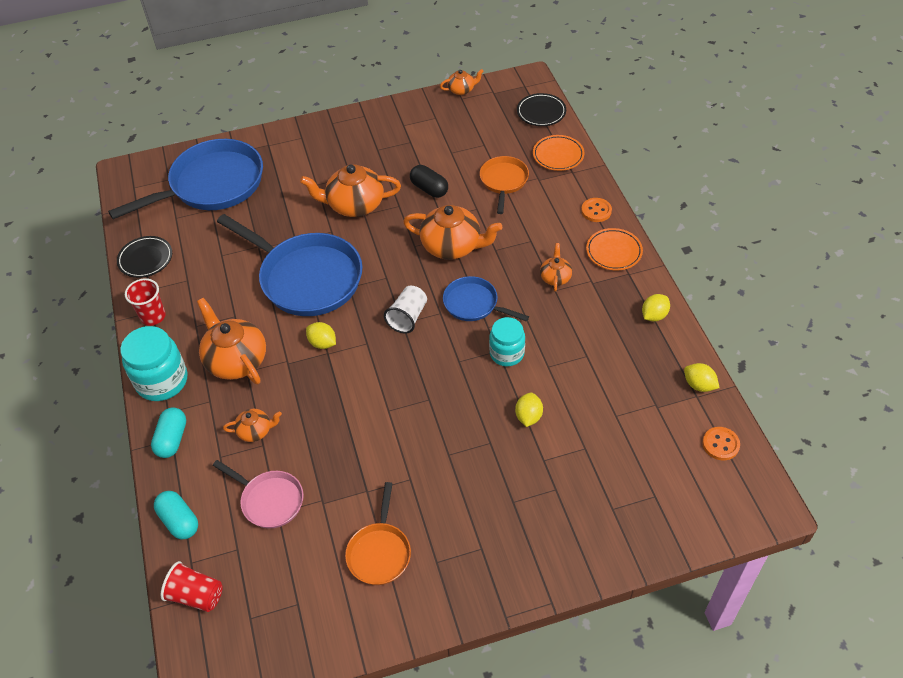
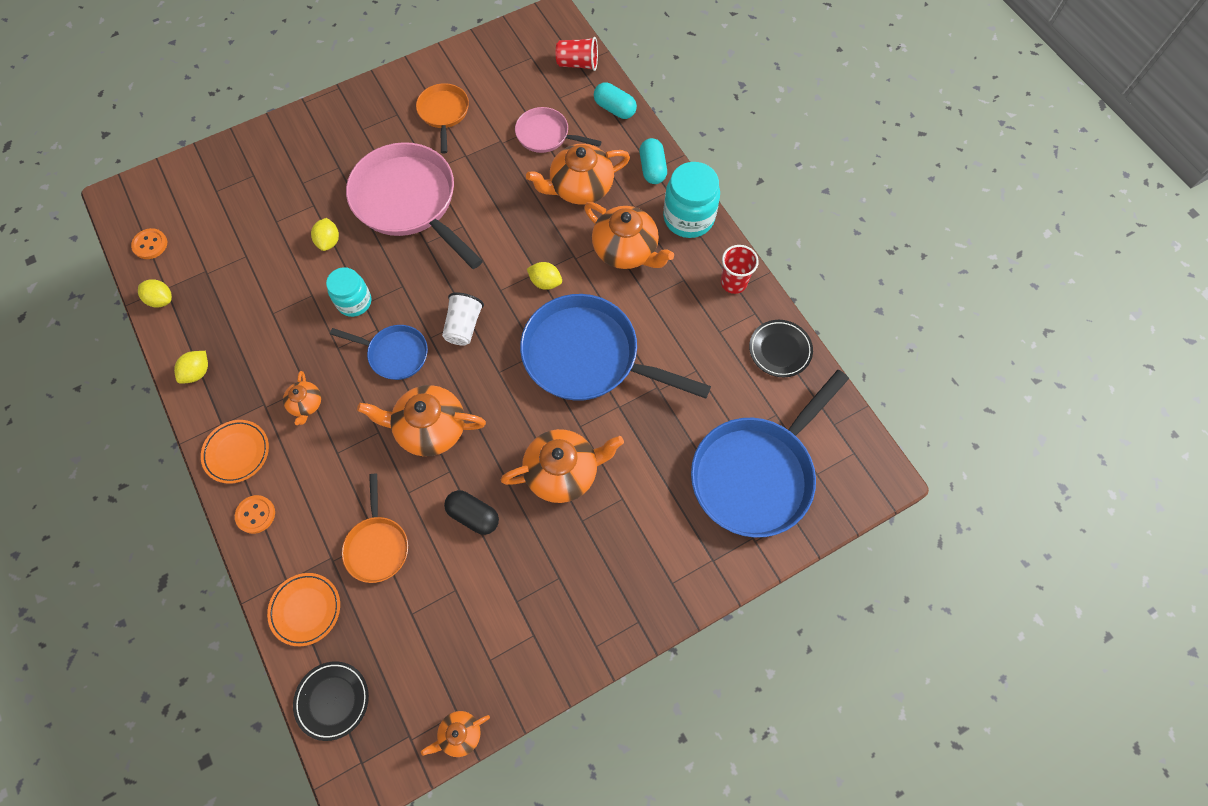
camera: 165 degrees right, 15 degrees up
(255, 431) = (580, 188): orange teapot -> orange teapot, size x1.93
(439, 446) = (409, 202): none -> pink pan

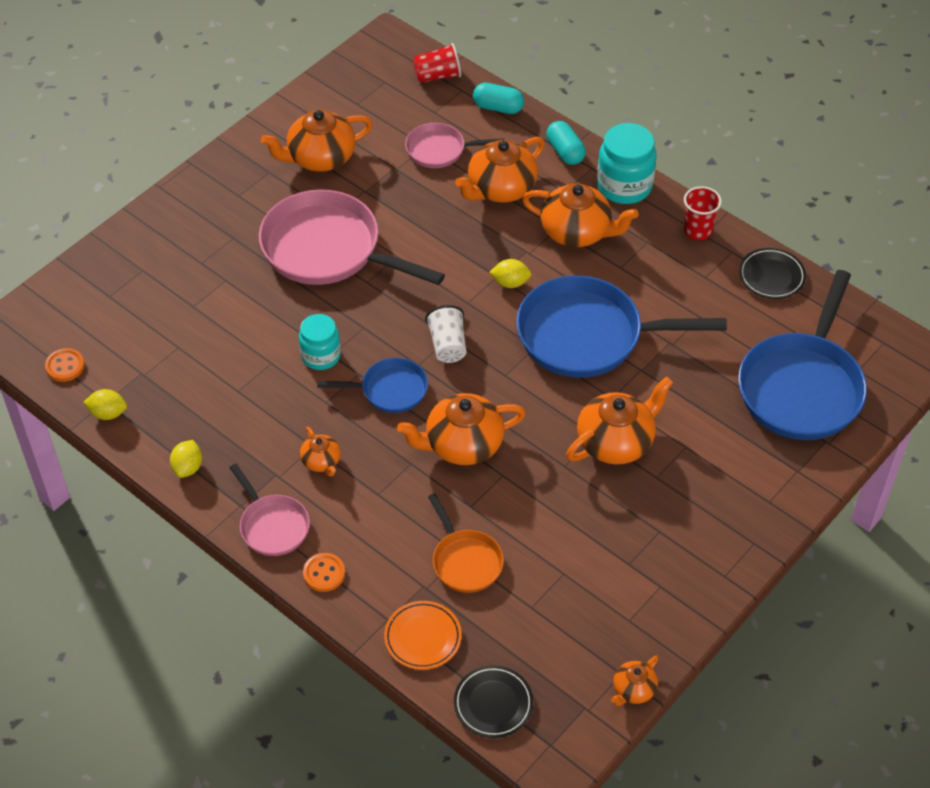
camera: 20 degrees left, 15 degrees down
(237, 452) = (272, 526): orange plate -> pink pan
(329, 241) = (262, 309): yellow lemon -> none
(444, 113) = (320, 158): orange pan -> orange teapot
(473, 516) = (547, 505): black capsule -> none

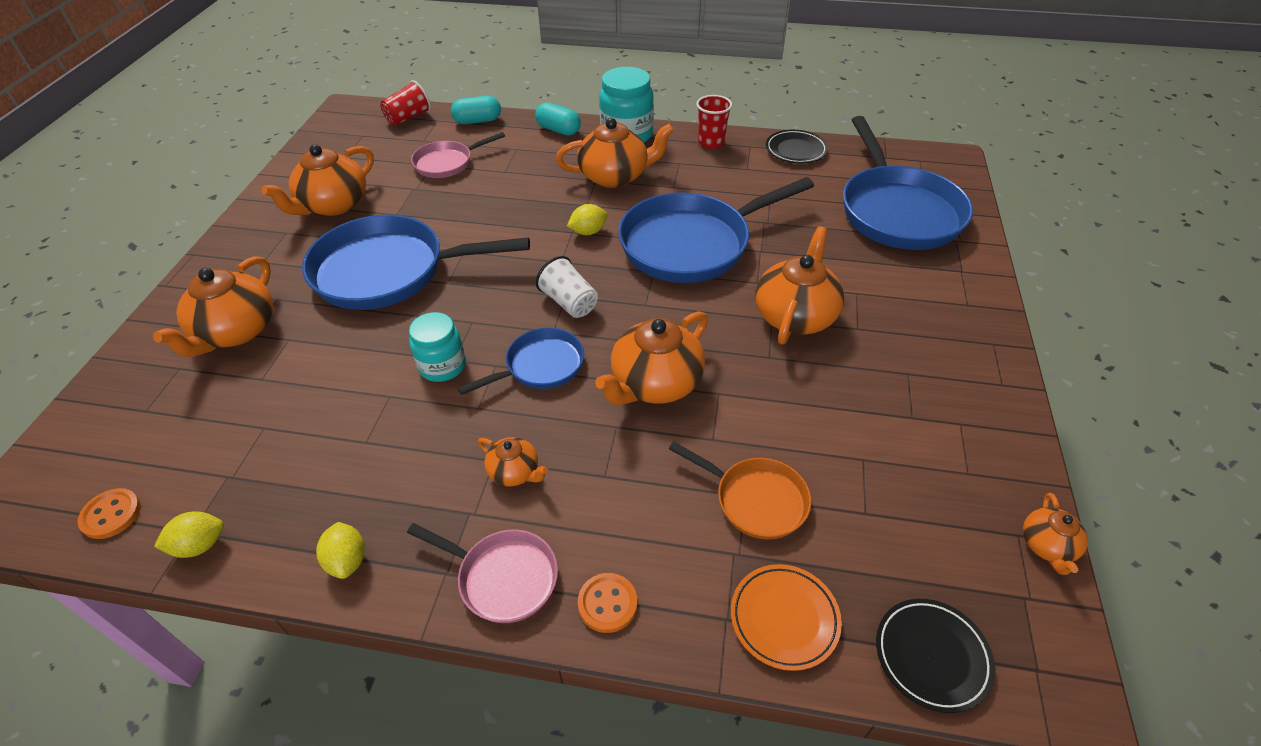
camera: 30 degrees left, 5 degrees down
(328, 249) = (388, 271): pink pan -> blue pan
(500, 188) = (523, 170): orange teapot -> orange teapot (235, 331)

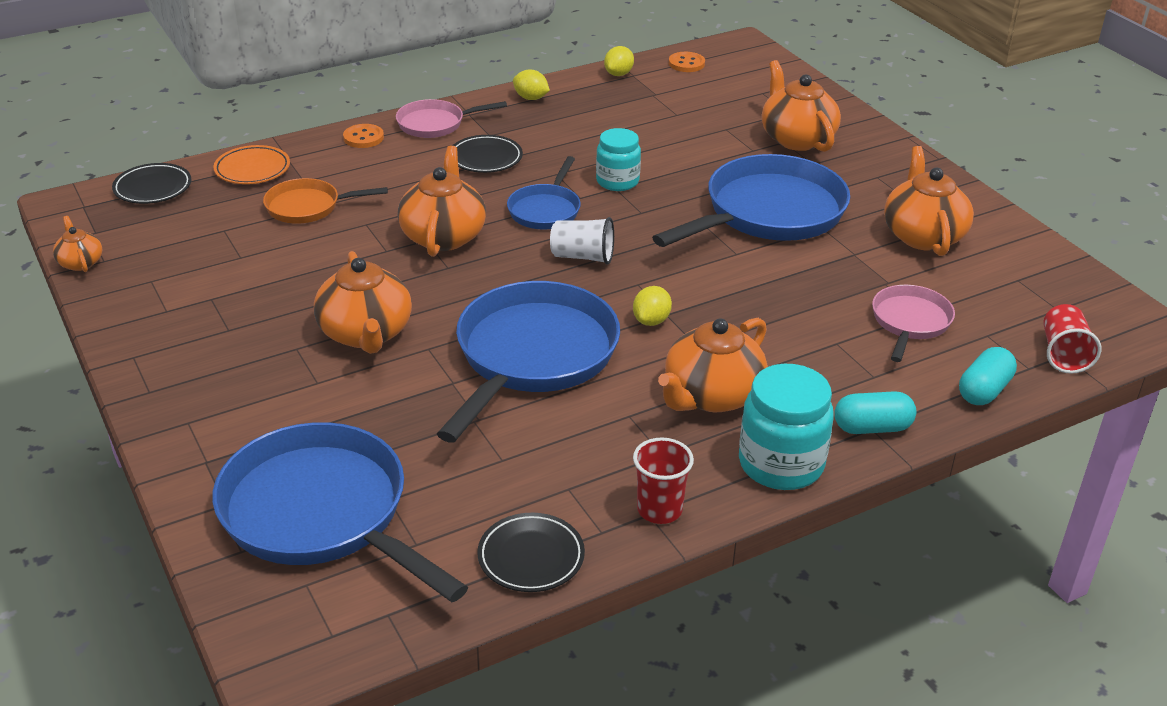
camera: 140 degrees right, 10 degrees down
(515, 472) = (486, 158): orange teapot -> black plate

